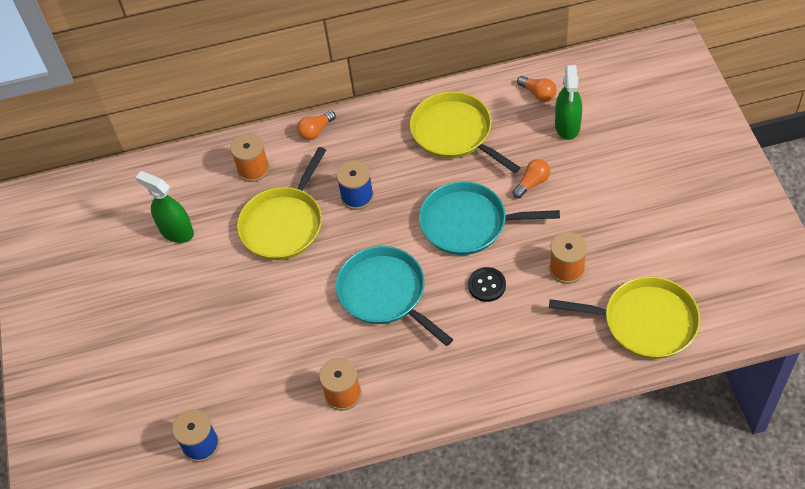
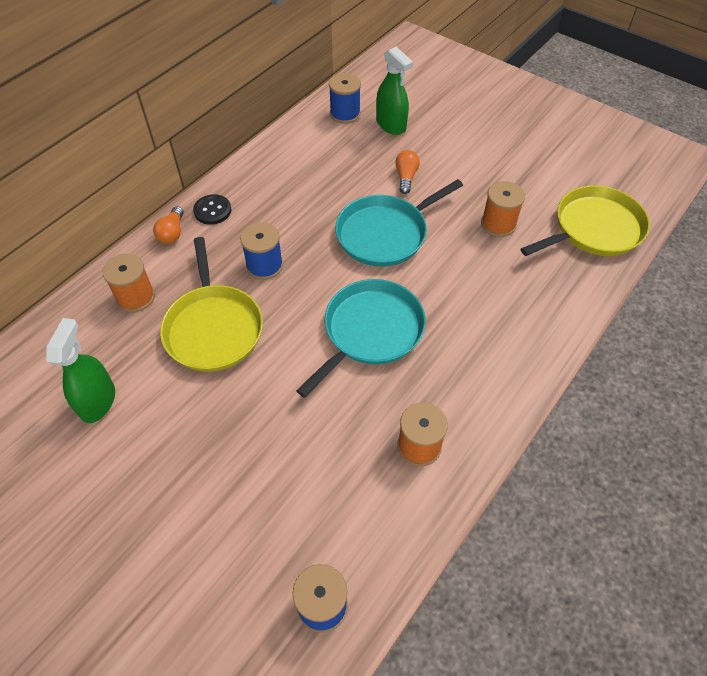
camera: 45 degrees left, 0 degrees up
(176, 231) = (98, 401): green spray bottle -> green spray bottle turned 105 degrees clockwise
(385, 293) = (370, 331): turquoise pan -> turquoise pan turned 120 degrees clockwise
(455, 133) = (305, 173): yellow pan -> none
(487, 285) = (450, 272): black button -> black button (212, 210)
(538, 94) = (345, 114): orange light bulb -> blue spool

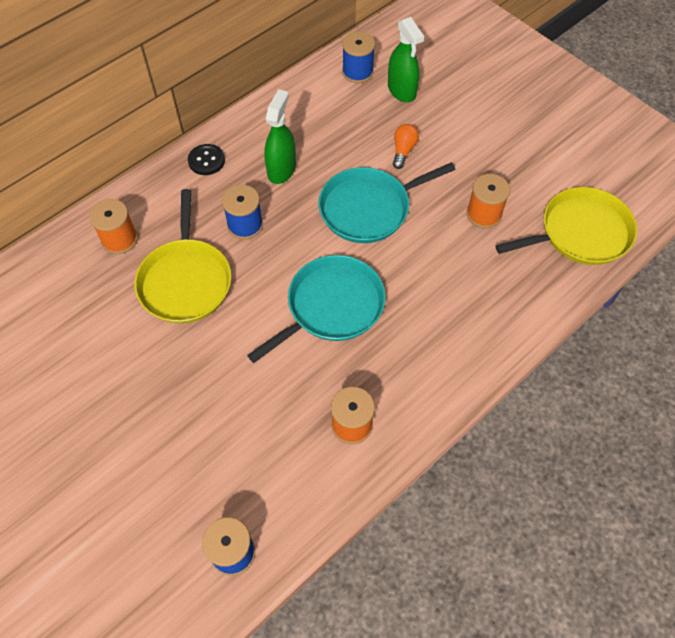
camera: 10 degrees right, 5 degrees up
(98, 401) = (70, 335): green spray bottle -> green spray bottle (281, 169)
(172, 233) = (164, 178): orange light bulb -> none

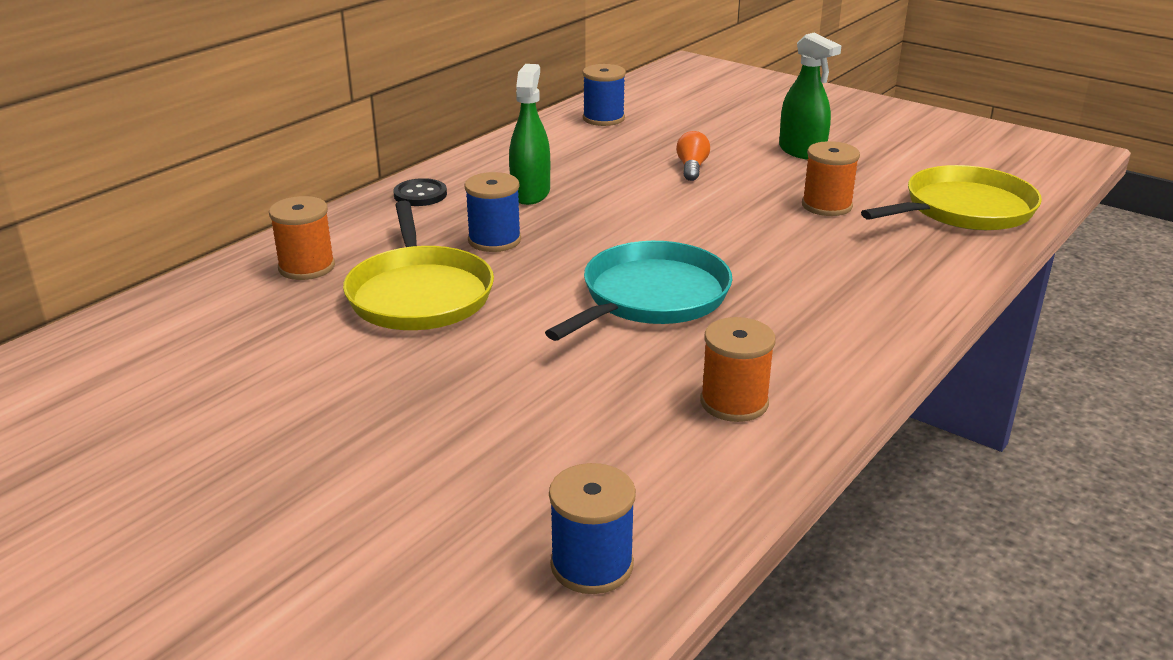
camera: 10 degrees left, 30 degrees down
(369, 208) = (667, 213): turquoise pan -> none
(401, 90) = (667, 127): green spray bottle -> green spray bottle (802, 151)

